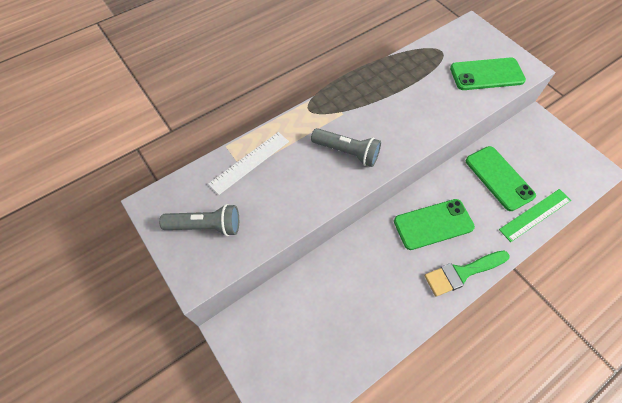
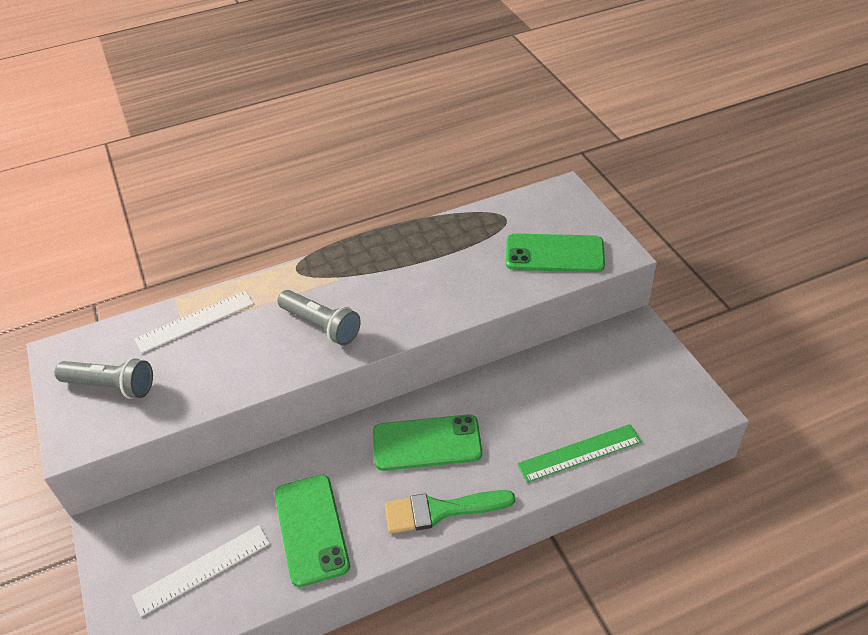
camera: 15 degrees right, 15 degrees down
(315, 349) = (202, 570): none -> white ruler
(499, 178) = (547, 398): green phone -> green phone (311, 529)

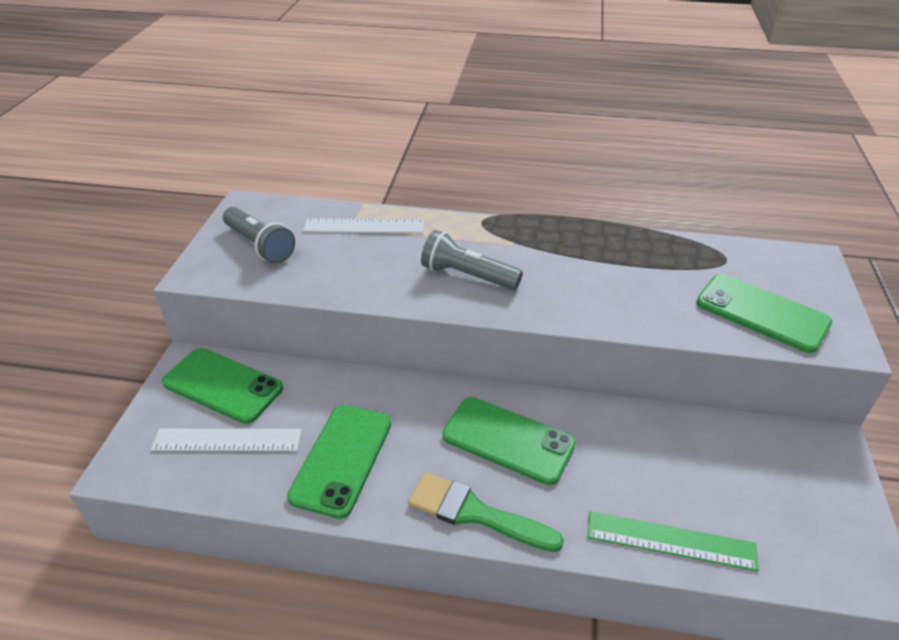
camera: 30 degrees right, 5 degrees down
(157, 528) = (223, 385): none -> green phone
(321, 326) = (467, 275): grey flashlight -> grey flashlight turned 135 degrees clockwise

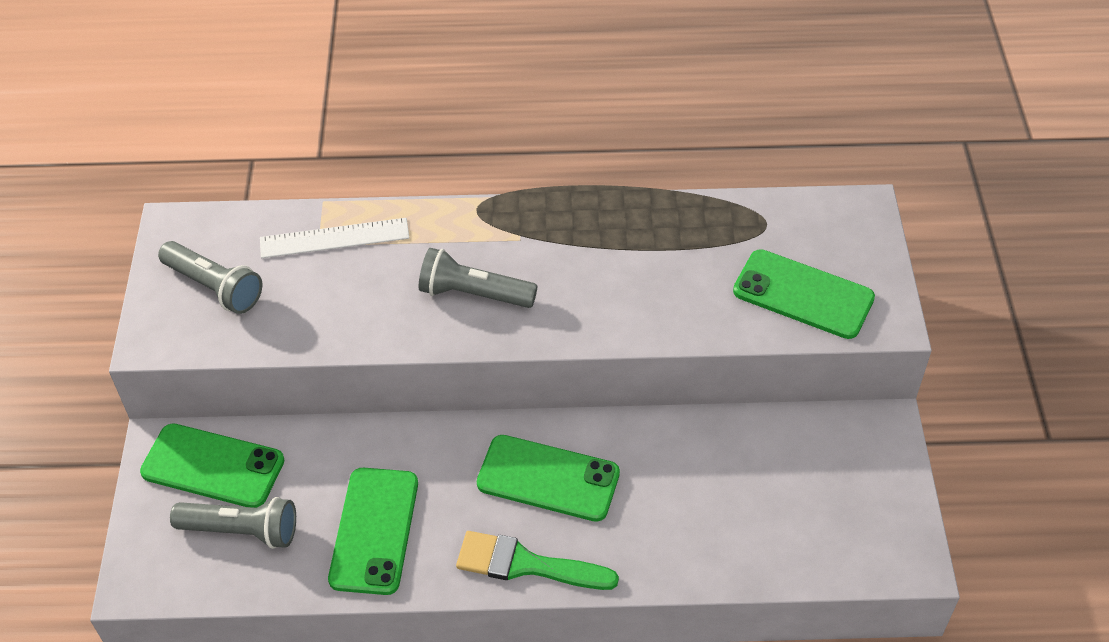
camera: 10 degrees left, 10 degrees up
(227, 440) = (241, 531): white ruler -> grey flashlight
(670, 541) = (723, 558): green ruler -> none

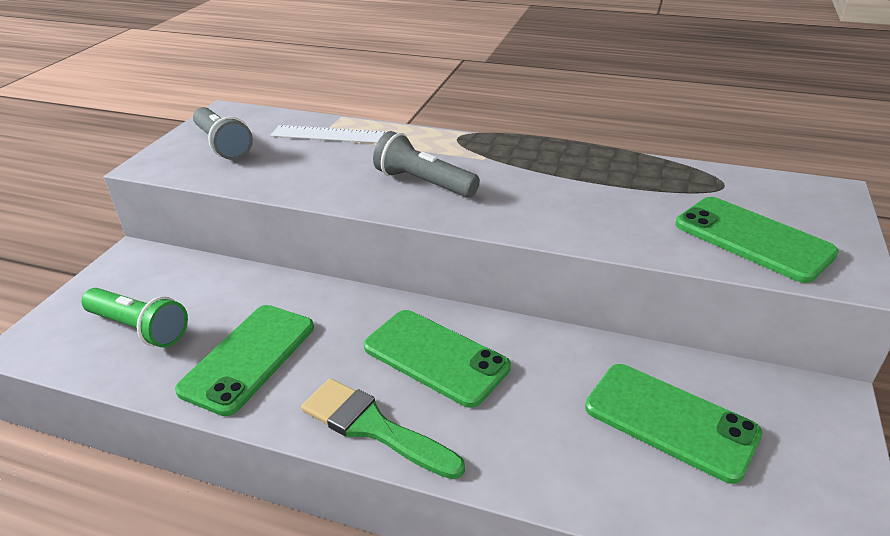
camera: 20 degrees right, 15 degrees down
(213, 466) = (156, 278): green phone -> green phone (670, 421)
(241, 531) = (139, 328): grey flashlight -> green flashlight

